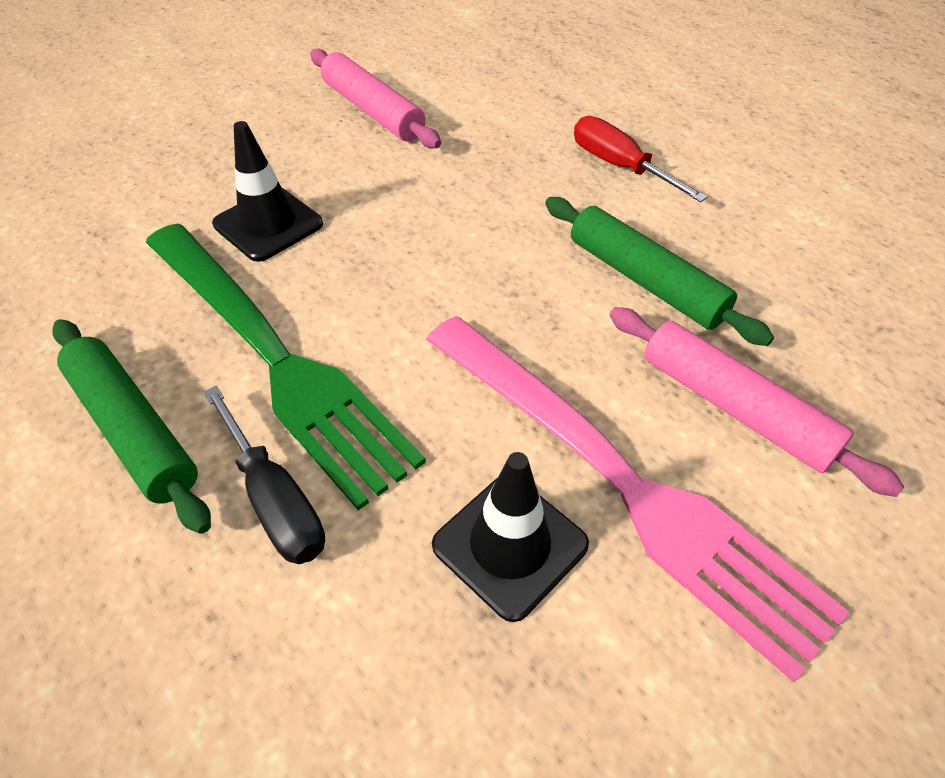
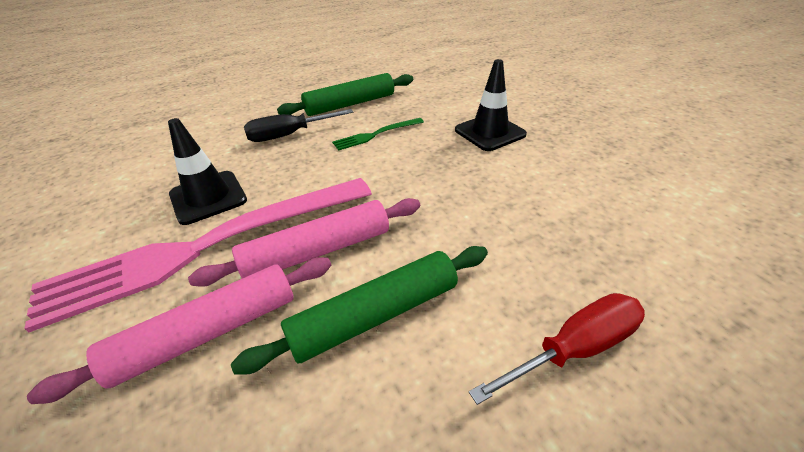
camera: 105 degrees right, 10 degrees down
(274, 357) = (376, 134): green fork -> green fork, size x0.41
(373, 110) = (647, 178): pink rolling pin -> pink rolling pin (317, 251)

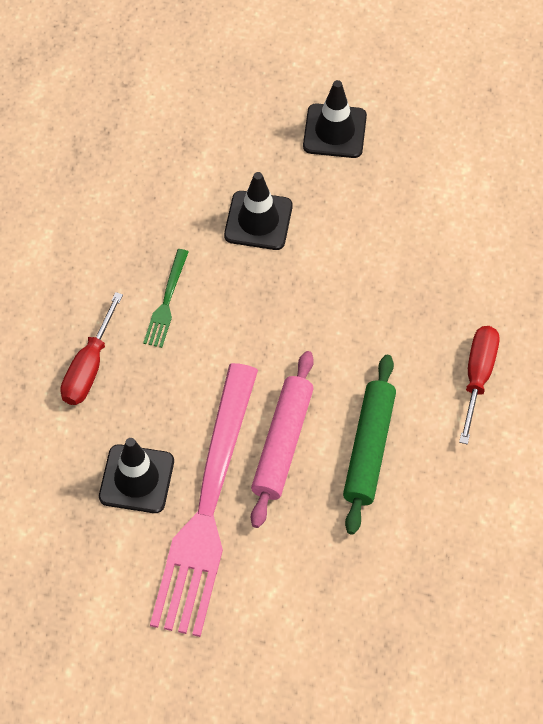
camera: 50 degrees left, 20 degrees up
(207, 333) = (298, 540): pink rolling pin -> none
(289, 135) = (89, 366): black screwdriver -> red screwdriver
(350, 104) = (80, 279): green rolling pin -> none
(604, 122) = (334, 131): none -> black traffic cone

